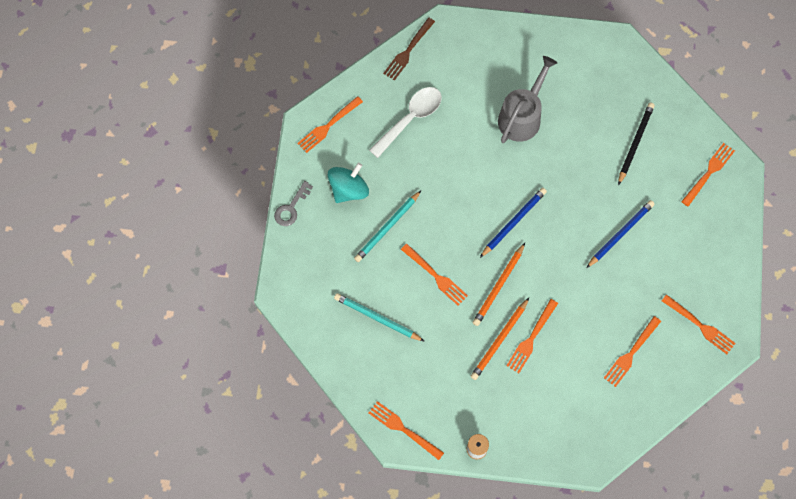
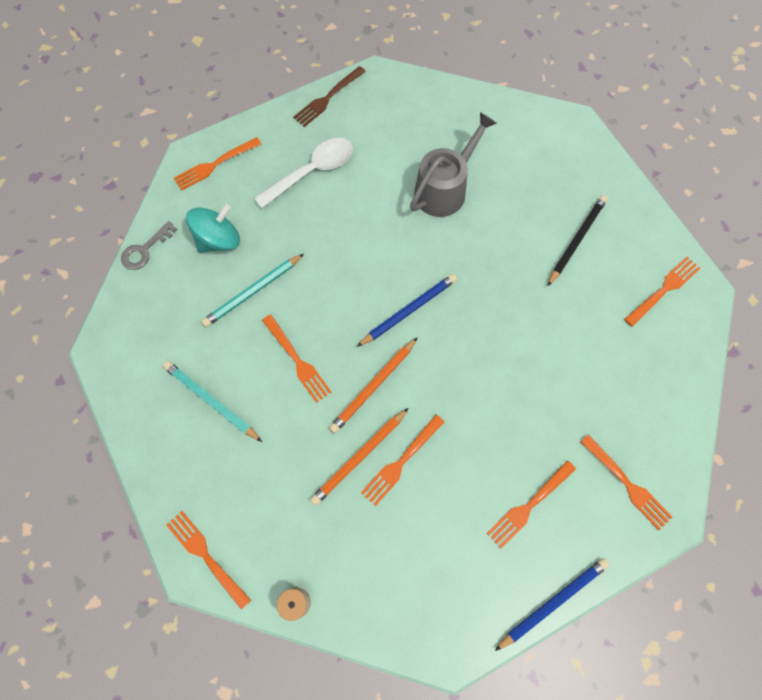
camera: 10 degrees right, 0 degrees up
(620, 234) = (540, 347): blue pencil -> blue pencil (553, 602)

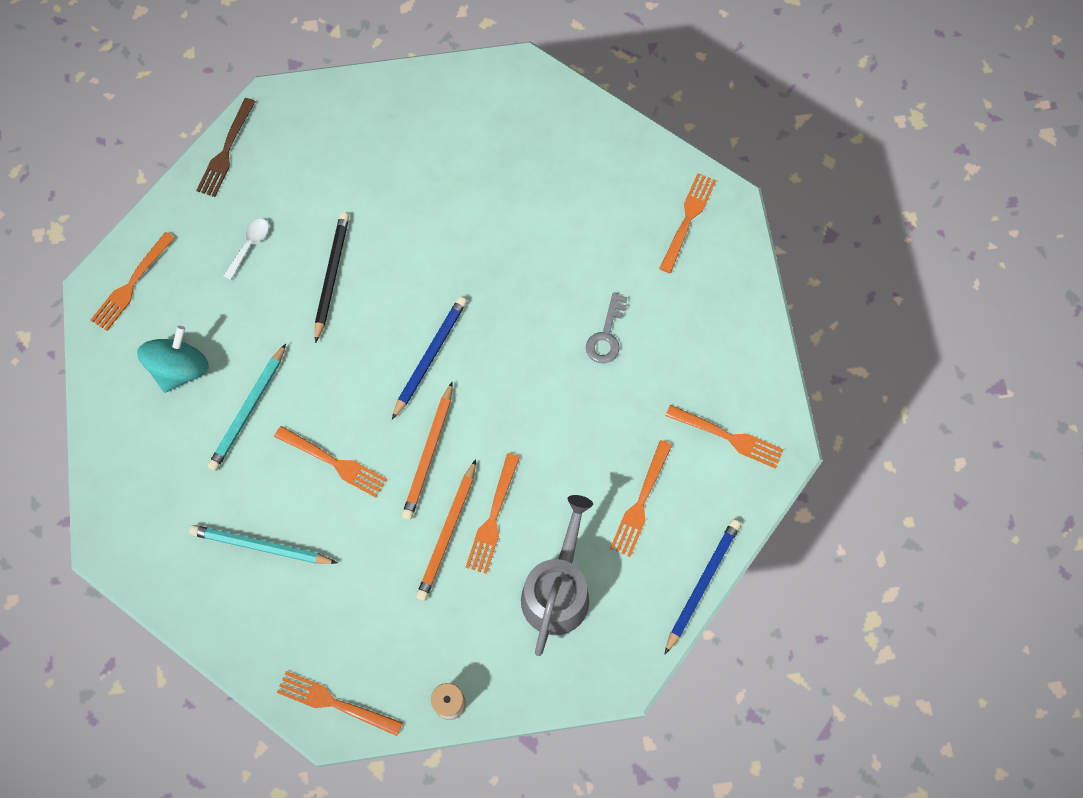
camera: 25 degrees left, 0 degrees up
(145, 250) = (100, 416): grey key -> grey key (606, 335)
(312, 171) = (249, 246): white spoon -> white spoon, size x0.51
(444, 189) = (408, 204): grey watering can -> grey watering can (557, 590)
(576, 240) = (576, 203): black pencil -> black pencil (331, 276)

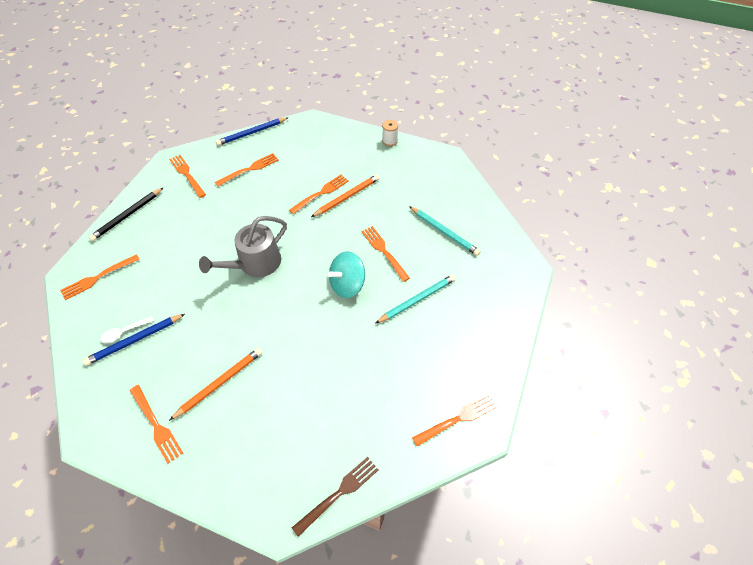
camera: 150 degrees left, 15 degrees down
(180, 369) = (448, 344): turquoise spinning top -> turquoise spinning top (347, 285)
(249, 246) = (362, 403): white spoon -> white spoon (124, 332)
(331, 276) = (322, 353): black pencil -> black pencil (127, 215)
(335, 703) = (440, 161): orange fork -> orange fork (156, 425)
(429, 453) = (332, 233): orange pencil -> orange pencil (219, 383)
(430, 357) = (297, 277): blue pencil -> blue pencil (135, 340)
(557, 590) = (314, 156): grey watering can -> grey watering can (255, 263)
(606, 335) = (198, 242): grey key -> none

